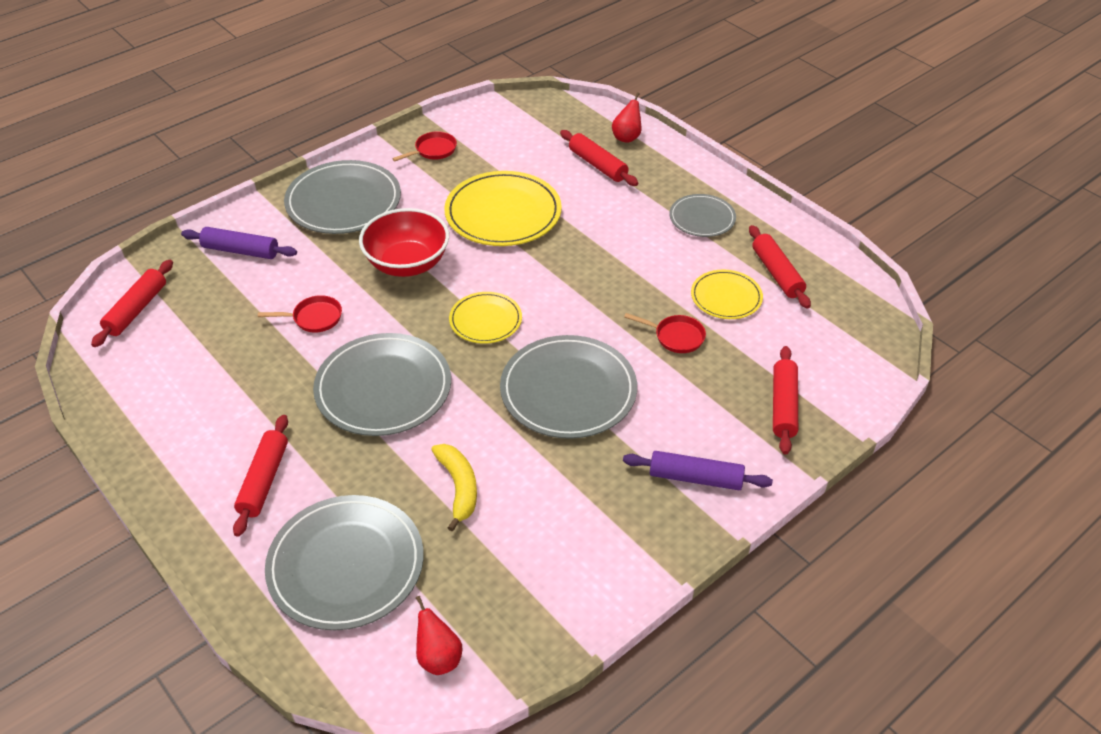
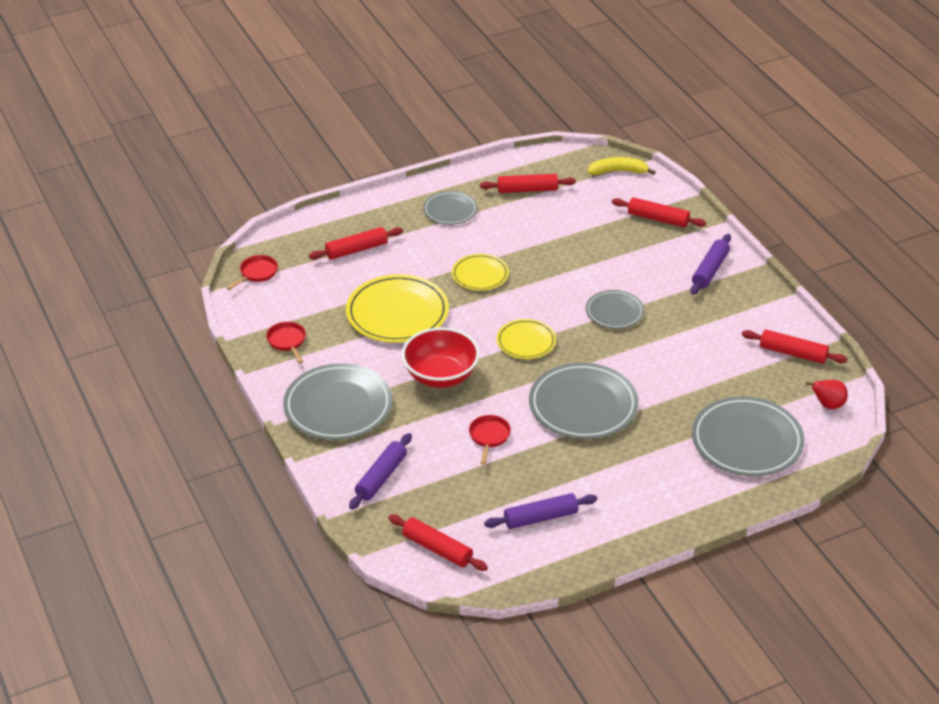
camera: 75 degrees left, 5 degrees down
(187, 382) = (540, 517): none -> purple rolling pin
(264, 480) = (660, 477): red rolling pin -> red rolling pin (793, 353)
(458, 487) = (691, 378): yellow banana -> yellow banana (618, 171)
(568, 390) = (614, 312): grey plate -> grey plate, size x0.57
(627, 137) = (325, 227): red pear -> none
(676, 337) = (577, 251): red pan -> red pan (257, 273)
(726, 297) = (544, 219): yellow plate -> yellow plate (480, 274)

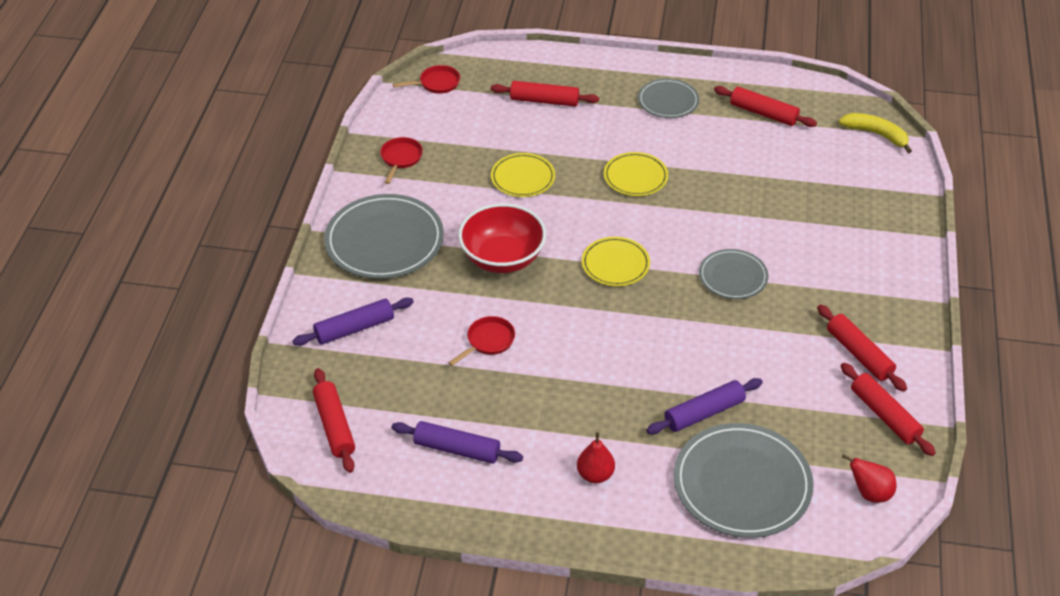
camera: 35 degrees right, 5 degrees up
(397, 312) = (523, 177): yellow plate -> yellow plate, size x0.57
(583, 405) = (609, 356): grey plate -> none
(649, 484) = (595, 475): none -> red pear
(658, 219) = (871, 201): red rolling pin -> red rolling pin (859, 354)
(710, 270) = (877, 281): purple rolling pin -> purple rolling pin (704, 413)

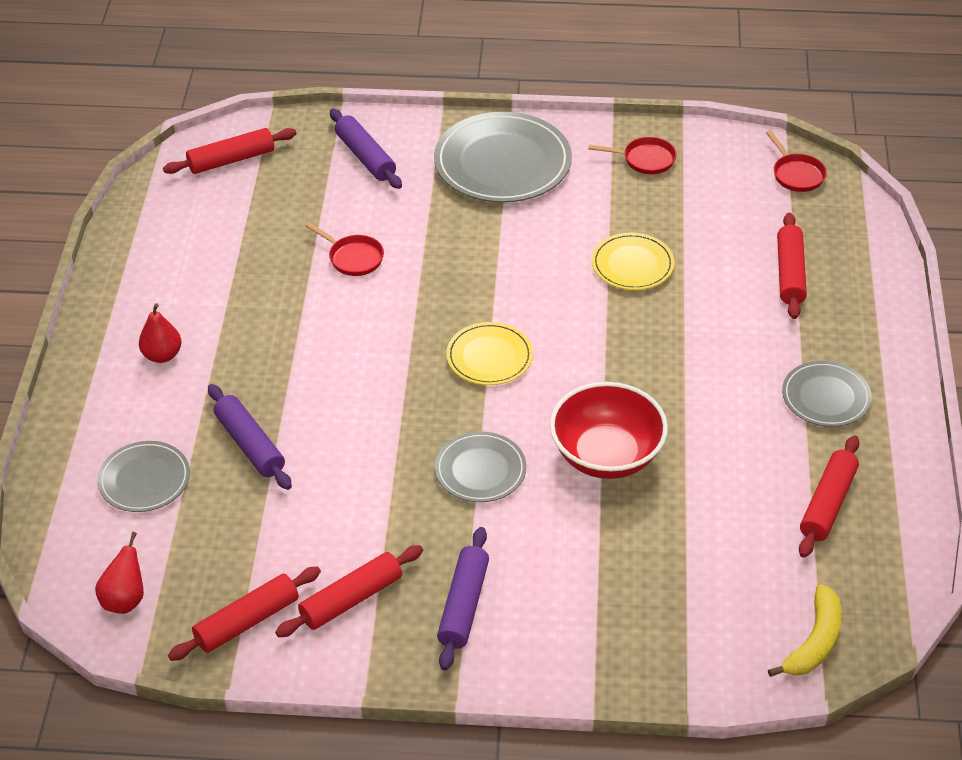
camera: 85 degrees right, 0 degrees up
(457, 449) = (200, 248): purple rolling pin -> purple rolling pin (464, 605)
(502, 258) = (487, 258): red bowl -> red bowl (606, 455)
(635, 176) = (656, 369): yellow plate -> none
(742, 484) = (144, 479): grey plate -> grey plate, size x0.57

